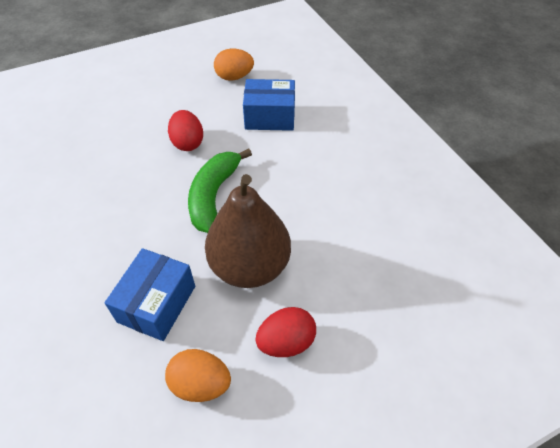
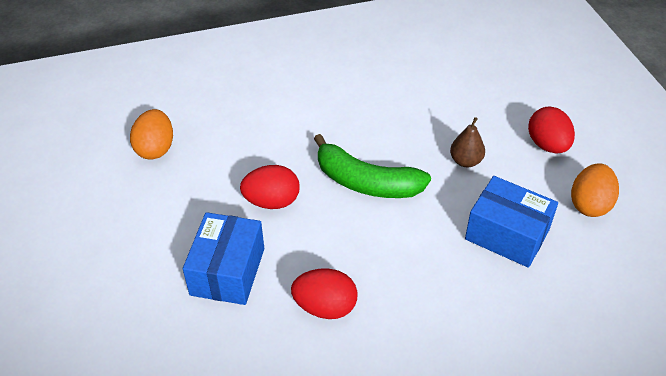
camera: 80 degrees left, 5 degrees down
(86, 186) = (325, 307): none -> red egg
(250, 266) = (465, 161): brown pear -> brown pear, size x0.42
(270, 117) = (248, 124): blue box -> blue box (227, 271)

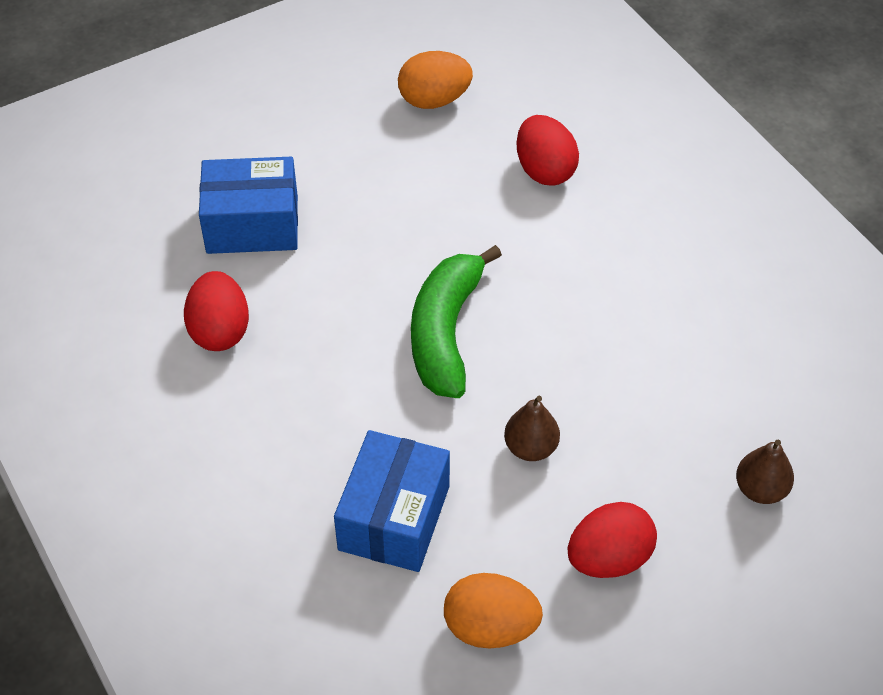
camera: 75 degrees right, 5 degrees up
(272, 201) = (378, 239): red egg -> red egg (544, 170)
(510, 79) = (760, 489): none -> brown pear

